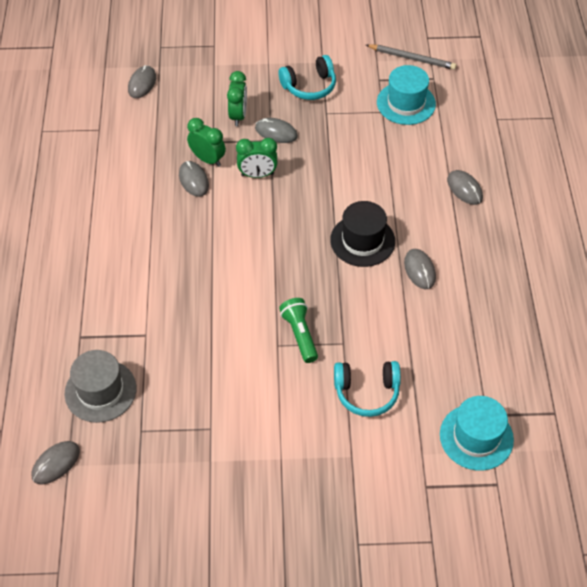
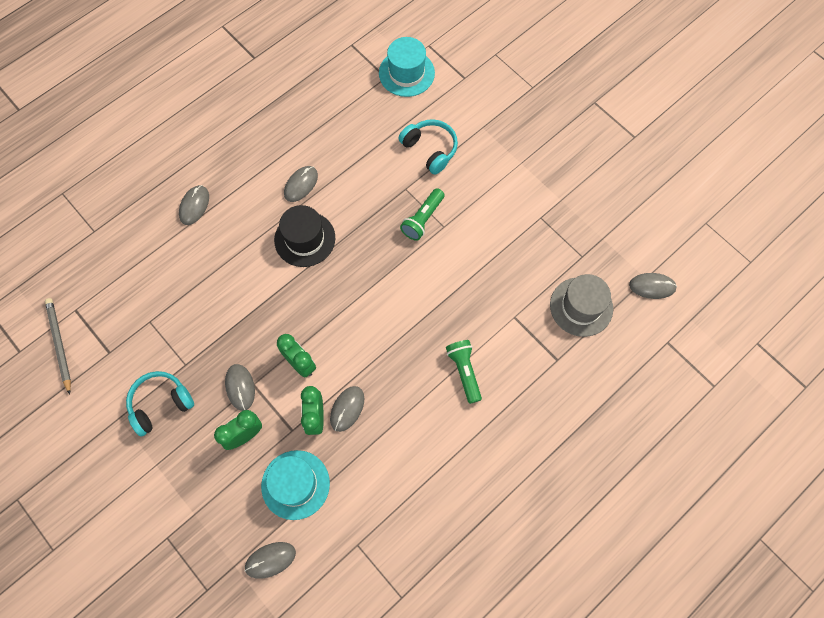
camera: 130 degrees left, 15 degrees up
(141, 268) = (464, 371): none -> green flashlight
(309, 86) = (160, 404): turquoise headphones -> turquoise headphones turned 60 degrees counterclockwise
(406, 103) = (125, 310): turquoise hat -> turquoise hat (295, 484)

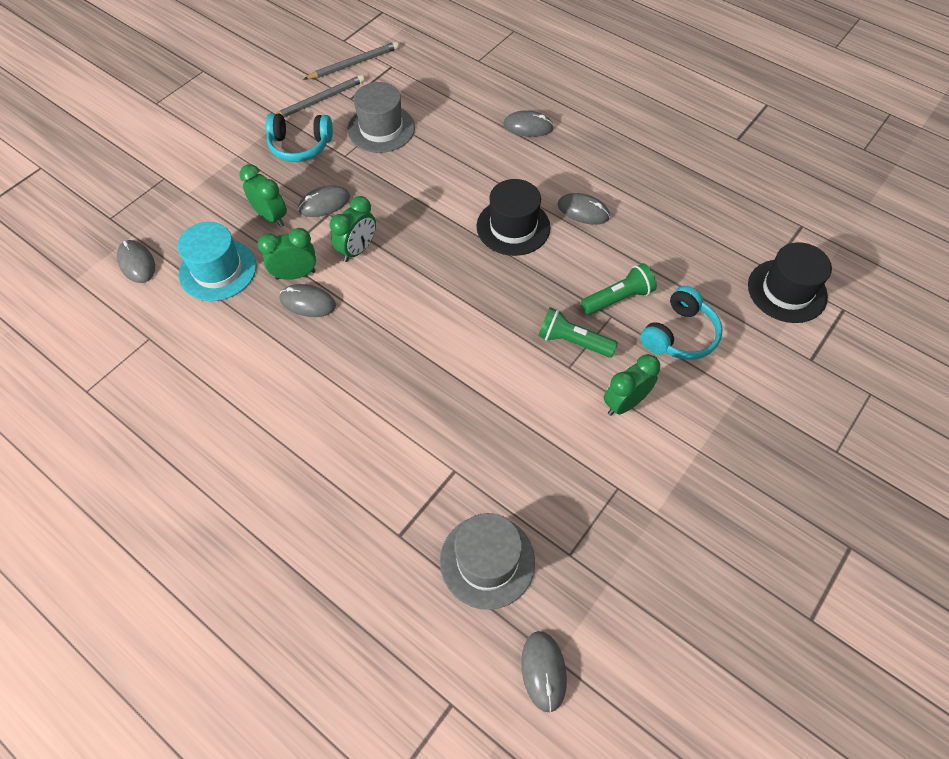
camera: 80 degrees right, 10 degrees down
(102, 382) = (319, 100): none -> grey pencil
(160, 329) = (381, 129): none -> grey hat
(160, 404) = (300, 146): turquoise headphones -> turquoise headphones turned 135 degrees clockwise
(406, 73) = (787, 291): turquoise hat -> black hat
(464, 371) = (367, 419): green flashlight -> green flashlight (618, 298)
(479, 198) = (624, 403): none -> green clock

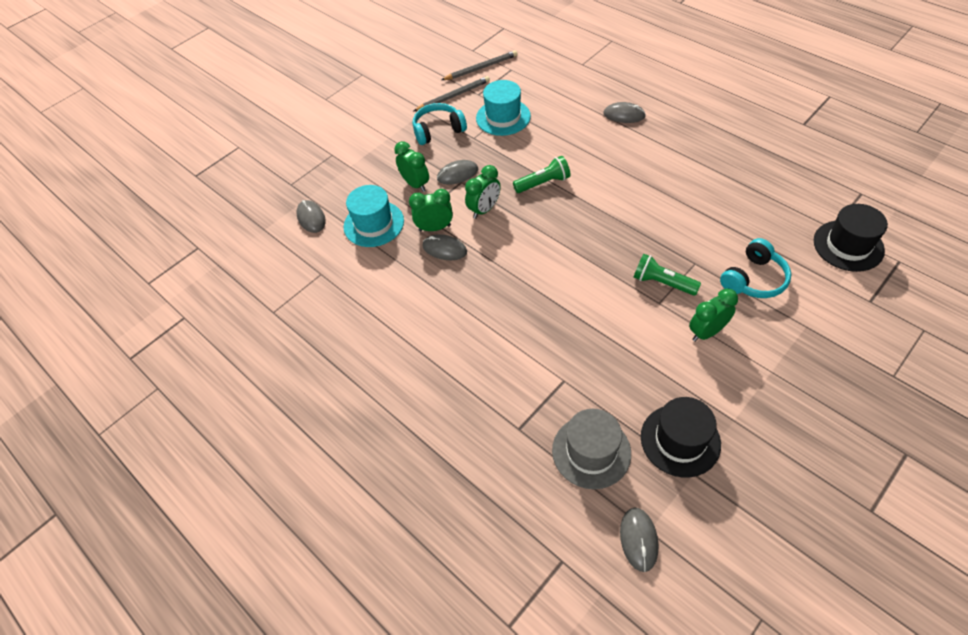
camera: 10 degrees right, 5 degrees down
(300, 146) = (438, 130): turquoise headphones -> turquoise headphones turned 150 degrees clockwise
(381, 129) = (503, 117): grey hat -> turquoise hat
(513, 227) = (612, 193): black hat -> black hat (680, 440)
(583, 211) = (670, 181): grey mouse -> none
(618, 298) = (700, 249): green flashlight -> green flashlight (543, 183)

